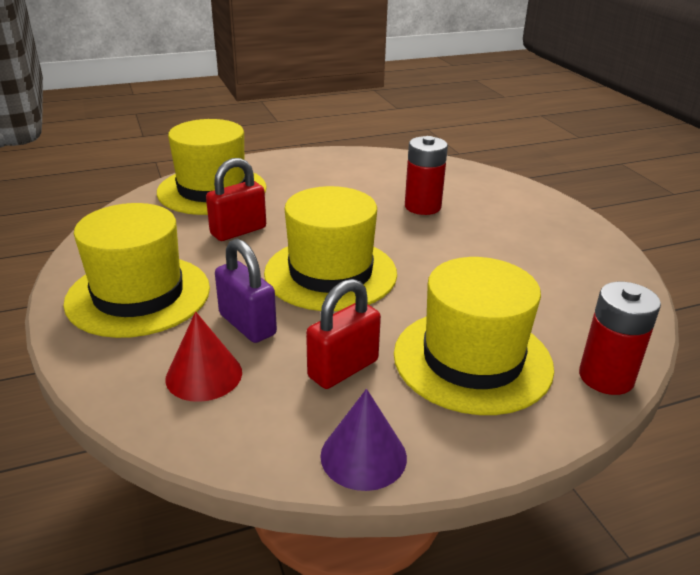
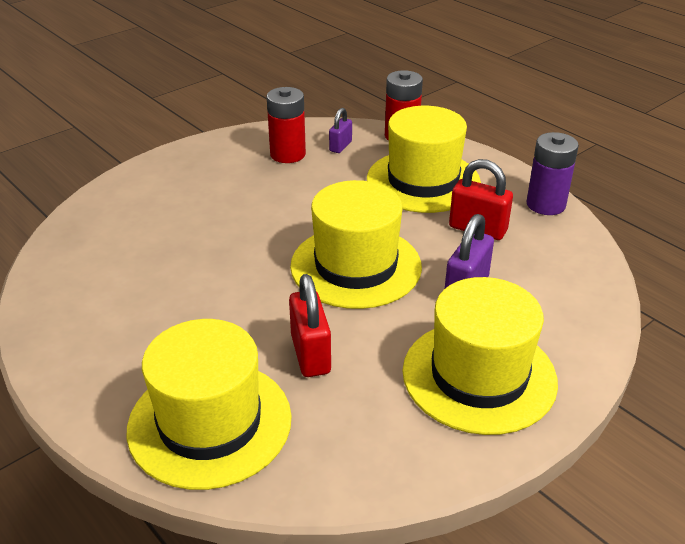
camera: 110 degrees left, 5 degrees up
(204, 375) = (541, 289): red cone -> none
(238, 231) = (310, 354): red padlock -> red padlock turned 45 degrees clockwise
(363, 456) = (545, 204): purple cone -> purple battery
(422, 207) = (186, 239): red battery -> red battery (288, 154)
(581, 318) = (340, 146): none -> purple padlock

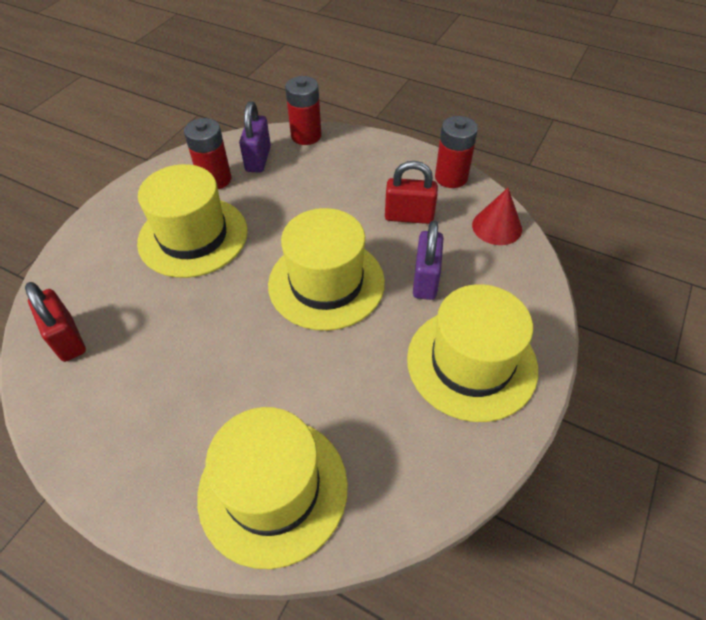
camera: 20 degrees left, 15 degrees up
(310, 354) = (328, 386): red padlock -> red padlock (67, 339)
(340, 146) = (258, 159): purple padlock -> purple padlock, size x1.65
(423, 181) = (344, 178): yellow hat -> yellow hat (193, 236)
(545, 204) = (451, 177): purple battery -> red battery
(576, 261) = (497, 227): none -> red cone

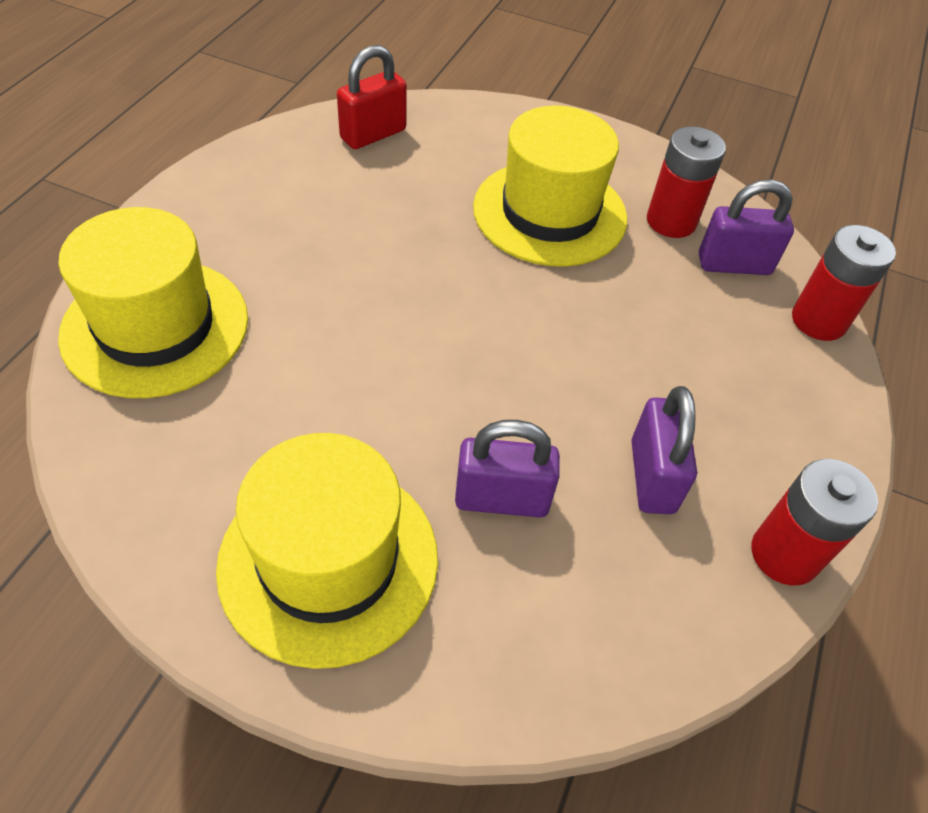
camera: 80 degrees right, 0 degrees up
(326, 283) = (480, 363): yellow hat -> none
(409, 216) = (652, 476): red padlock -> purple padlock
(497, 227) = (659, 633): red cone -> none

